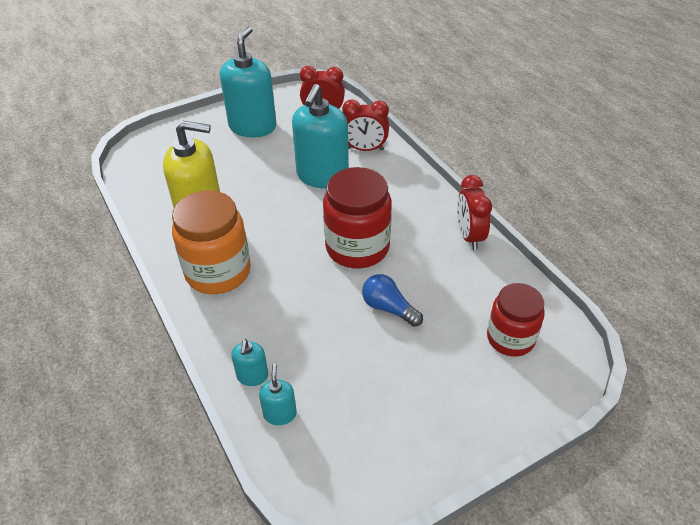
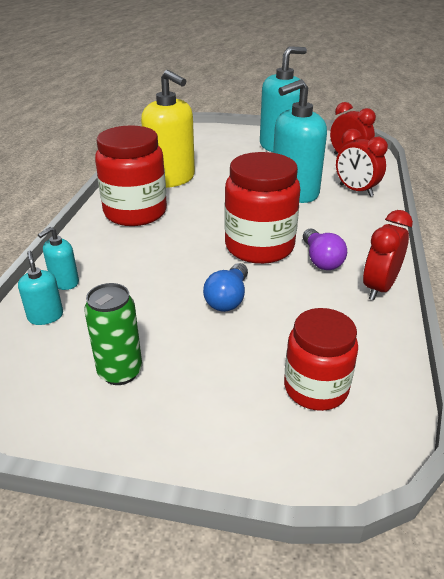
camera: 40 degrees right, 10 degrees down
(218, 272) = (135, 212): orange jar -> red jar
(280, 414) = (45, 316): turquoise soap dispenser -> turquoise soap dispenser turned 60 degrees counterclockwise
(388, 308) = (228, 298): blue light bulb -> blue light bulb turned 150 degrees counterclockwise
(390, 414) = (120, 372): none -> green can
(411, 234) = (321, 260): none -> purple light bulb

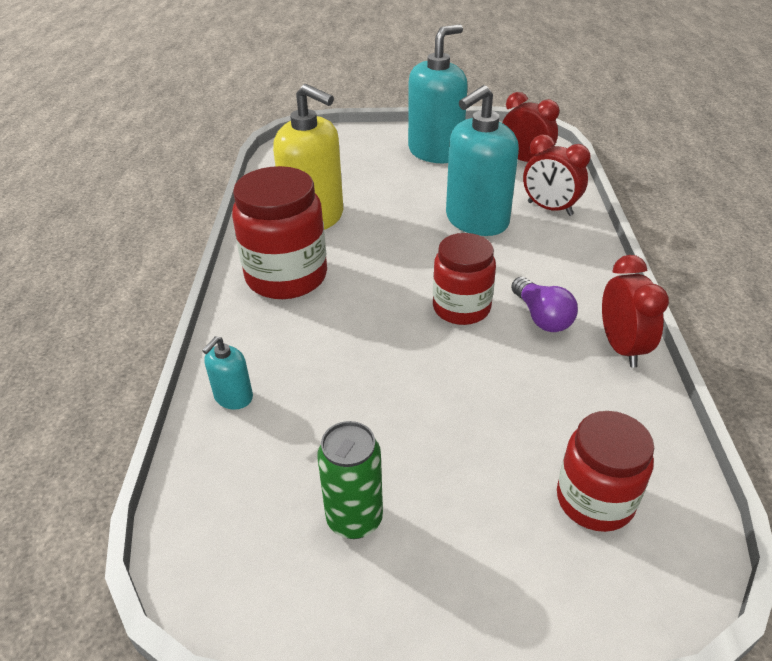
camera: 10 degrees left, 5 degrees up
(45, 316) = (228, 453): turquoise soap dispenser -> none
(228, 298) = (449, 390): blue light bulb -> none
(259, 247) = (461, 308): red jar -> red jar, size x0.67
(379, 288) = (621, 347): red clock -> red clock turned 150 degrees clockwise

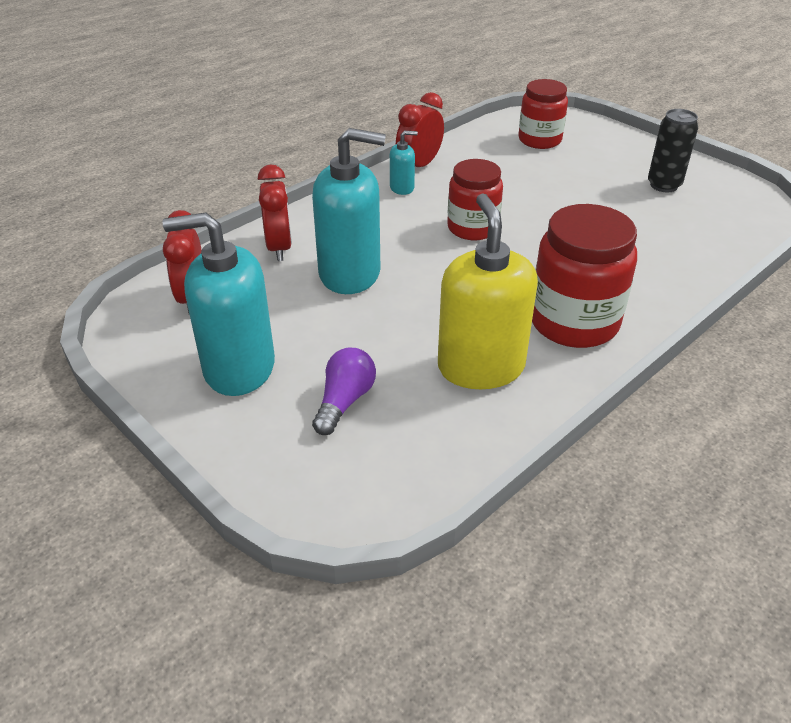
camera: 135 degrees left, 0 degrees up
(233, 397) = (692, 263): turquoise soap dispenser -> turquoise soap dispenser (402, 188)
(354, 519) = (664, 185): green can -> black can
(541, 317) = (432, 198): purple light bulb -> purple light bulb (344, 401)

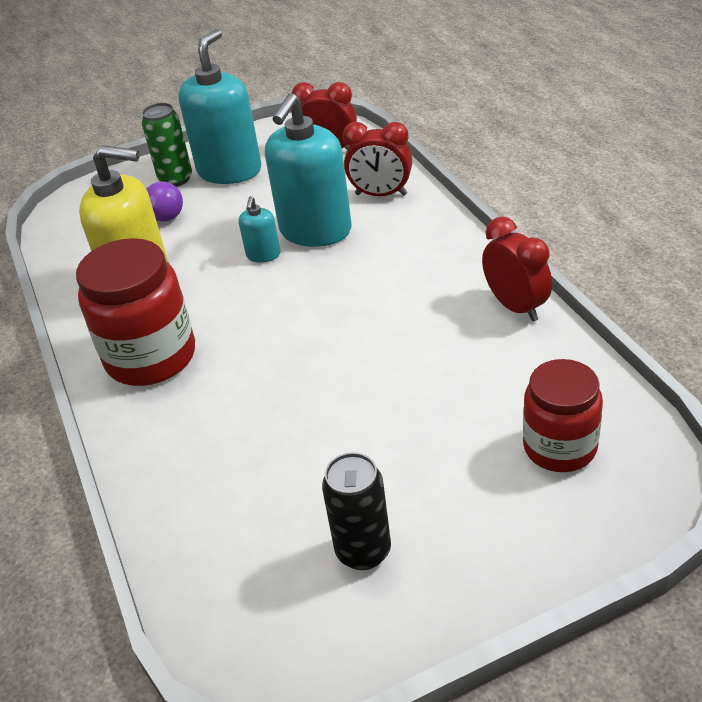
camera: 115 degrees right, 0 degrees up
(262, 413) = (176, 179): none -> green can
(402, 188) = (464, 284): turquoise soap dispenser -> turquoise soap dispenser (263, 255)
(472, 228) = (350, 324): red jar -> none

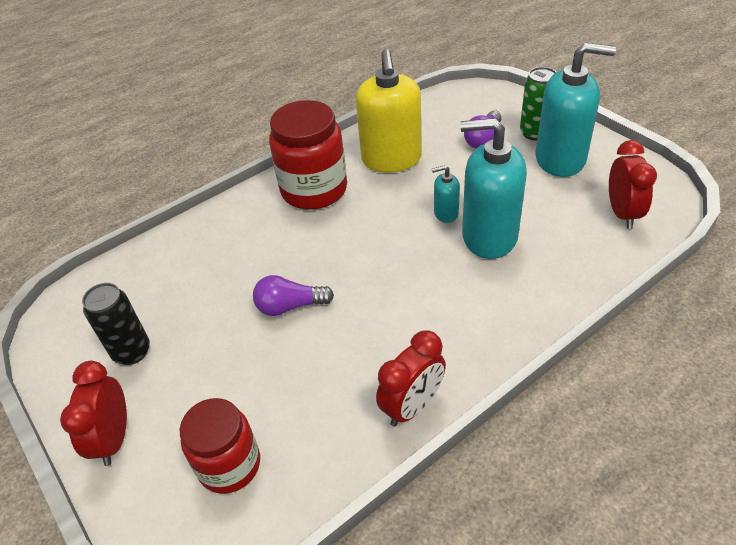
camera: 75 degrees right, 5 degrees up
(348, 389) = (290, 306): none -> purple light bulb
(381, 194) = (563, 268): red clock -> red clock (114, 438)

